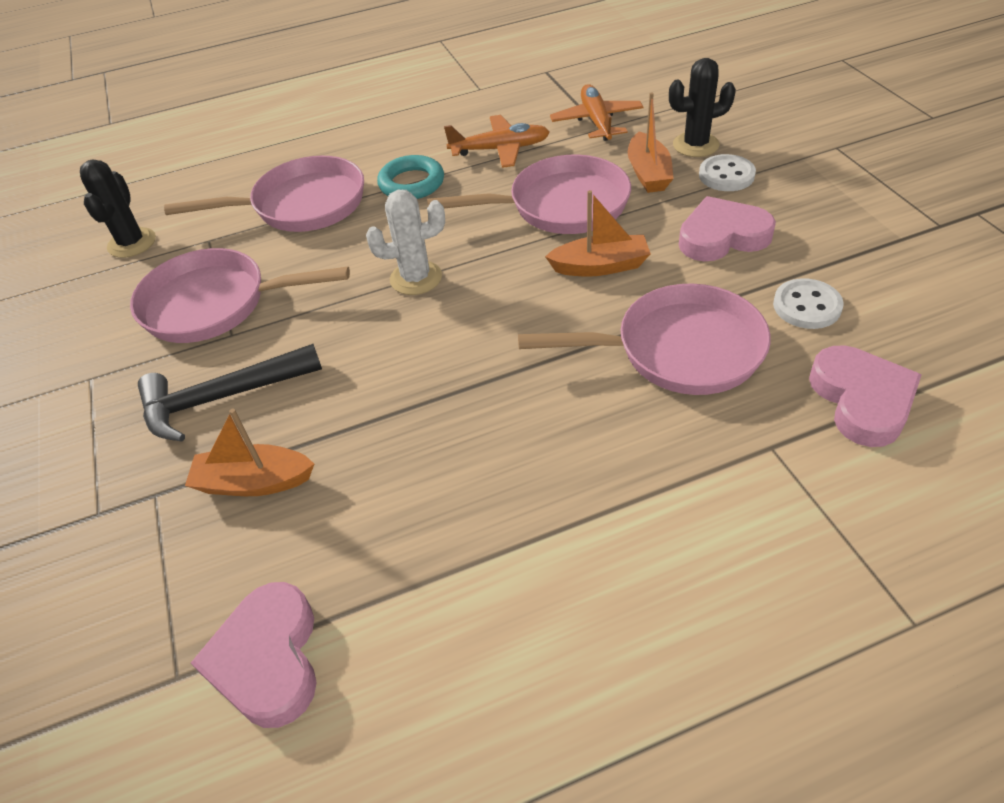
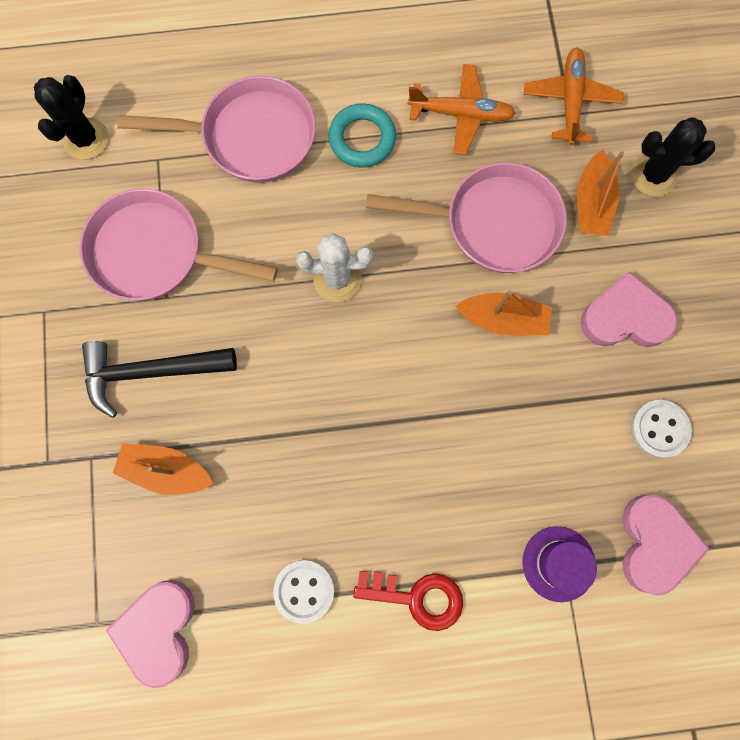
camera: 10 degrees right, 30 degrees up
(606, 526) = (417, 597): none -> red key
(679, 350) = (533, 443): pink pan -> none
(726, 175) = (663, 232): white button -> white button (304, 590)
(762, 447) = (558, 563): none -> purple hat

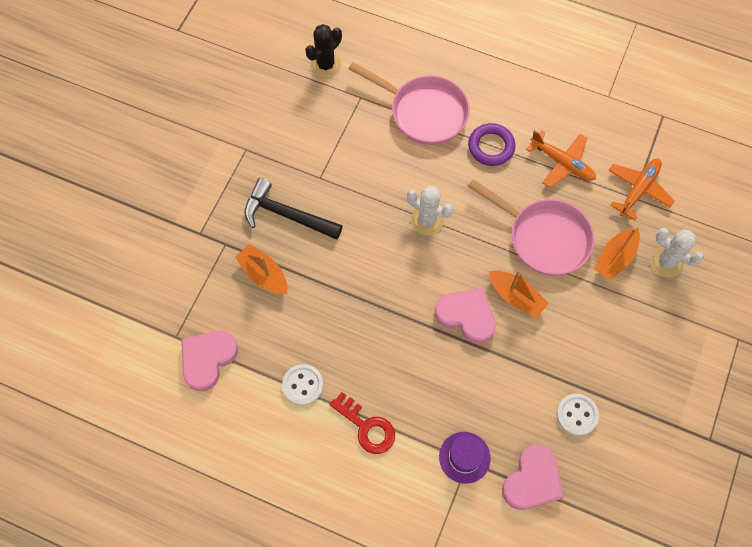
camera: 30 degrees right, 10 degrees down
(155, 253) = (328, 150): pink pan -> none
(362, 139) = (491, 147): turquoise ring -> purple ring
(624, 317) = (595, 337): pink heart -> pink heart (466, 316)
(653, 175) = (666, 262): black cactus -> white cactus

